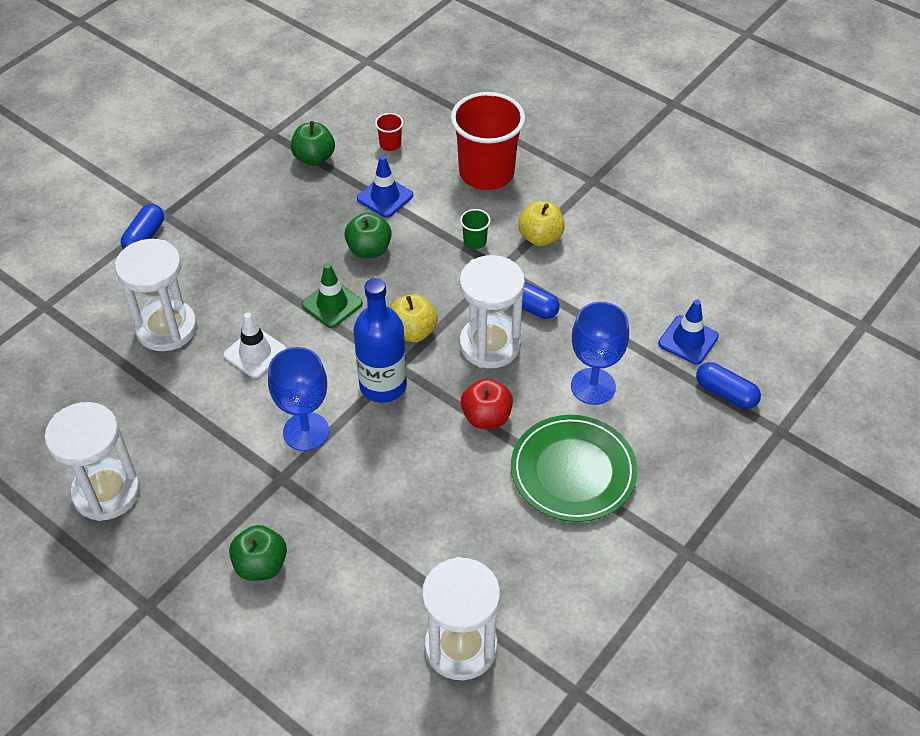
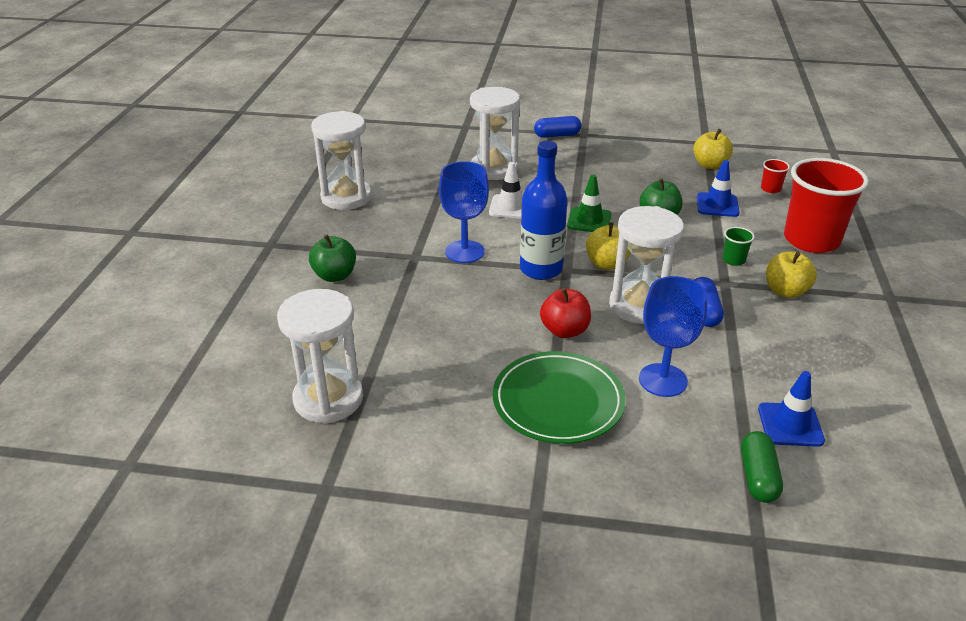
camera: 60 degrees right, 15 degrees down
(314, 158) = (710, 165): green apple -> yellow apple
(725, 393) = (758, 477): blue capsule -> green capsule

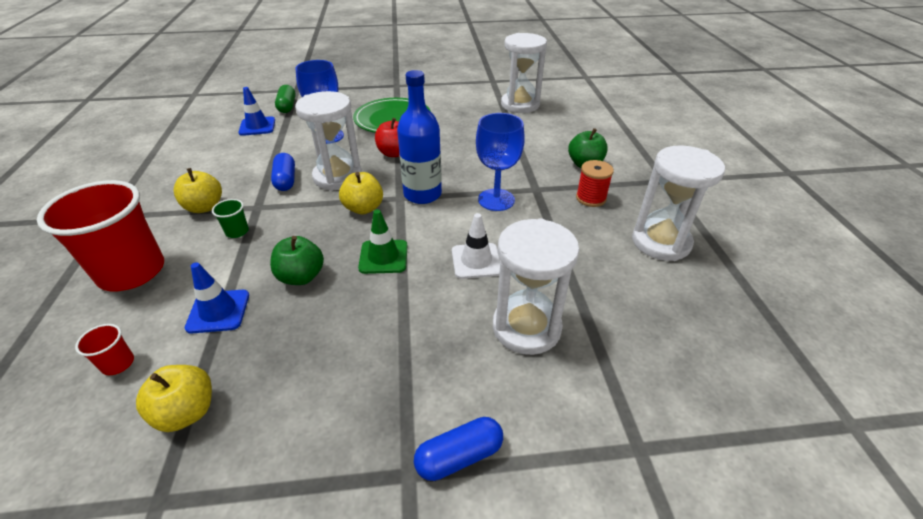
camera: 165 degrees right, 5 degrees up
(367, 239) = (590, 198): none -> red spool

